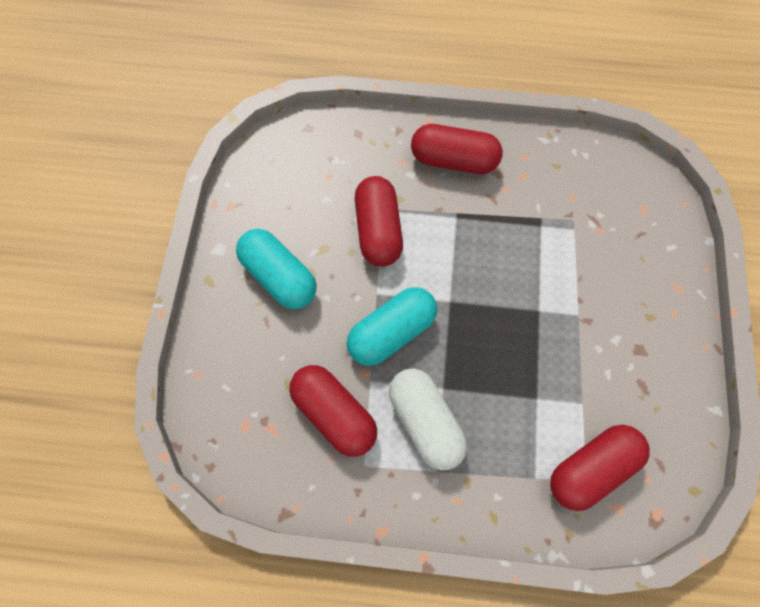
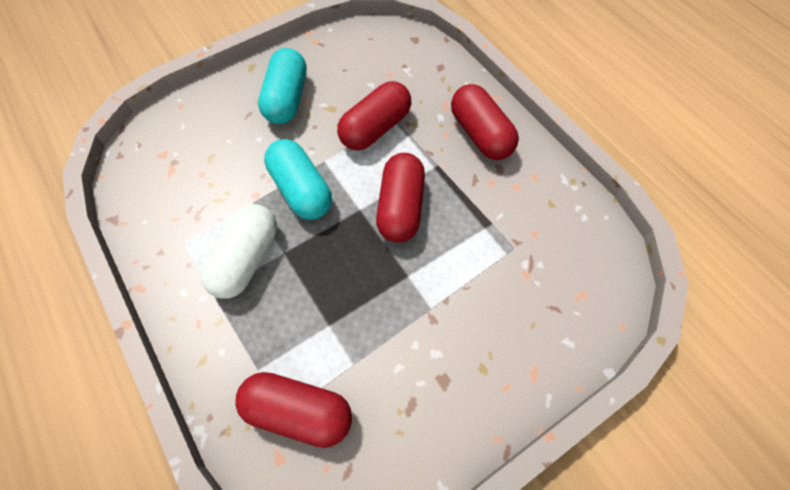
camera: 50 degrees right, 5 degrees down
(334, 414) = (209, 198): red capsule -> red capsule (400, 207)
(391, 332) = (301, 190): turquoise capsule -> turquoise capsule turned 45 degrees clockwise

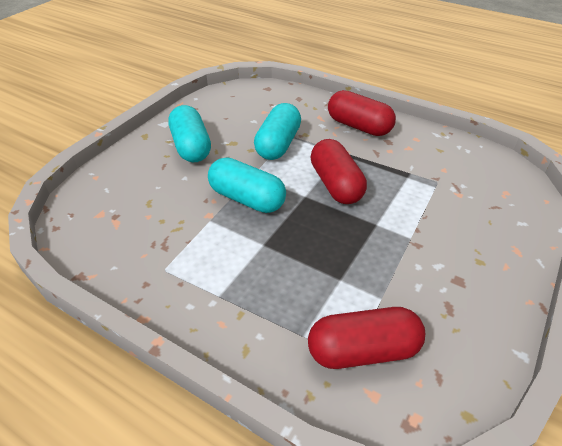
camera: 25 degrees left, 20 degrees down
(247, 259) = (233, 260): white capsule -> none
(375, 128) = (278, 144): red capsule -> turquoise capsule

